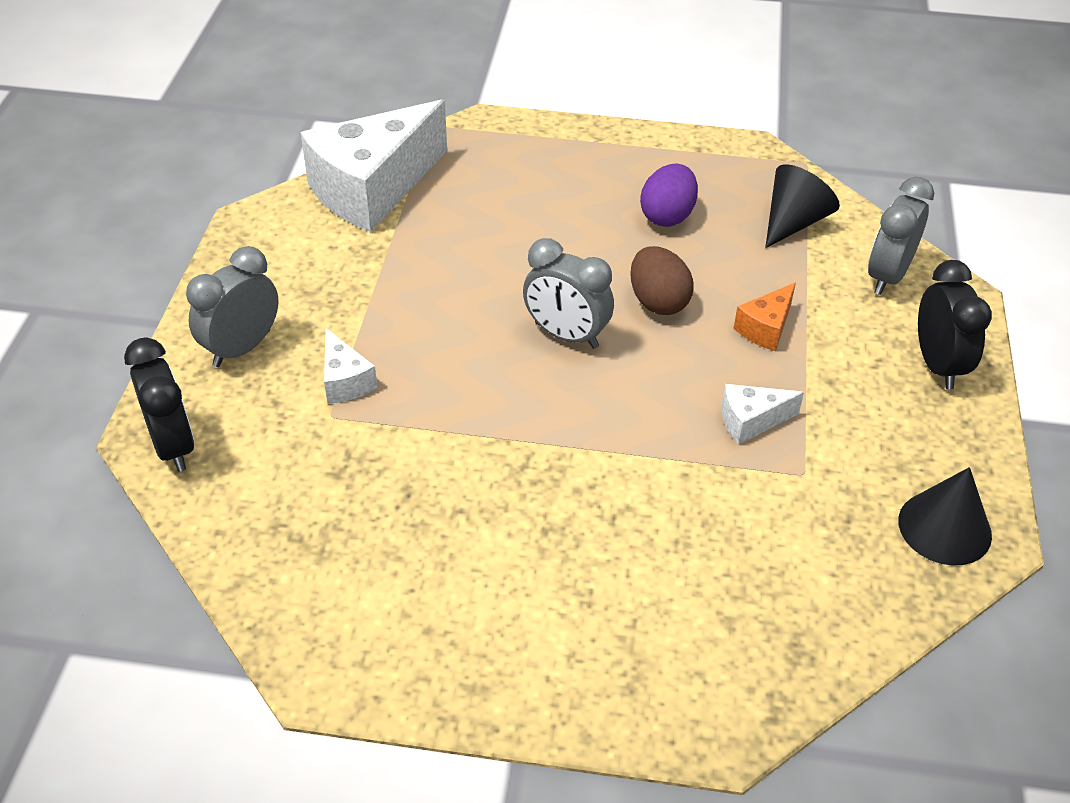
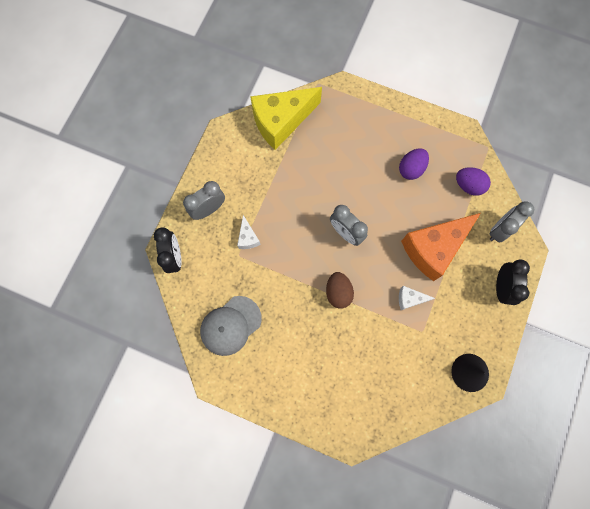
camera: 15 degrees right, 30 degrees up
(340, 550) = (230, 325): none -> grey cap
(373, 189) = (281, 122): white cheese -> yellow cheese
(658, 302) = (391, 222): brown egg -> brown egg (338, 292)
(766, 328) = (433, 248): orange cheese -> orange cheese, size x2.29
(793, 222) = (468, 185): black cone -> purple egg

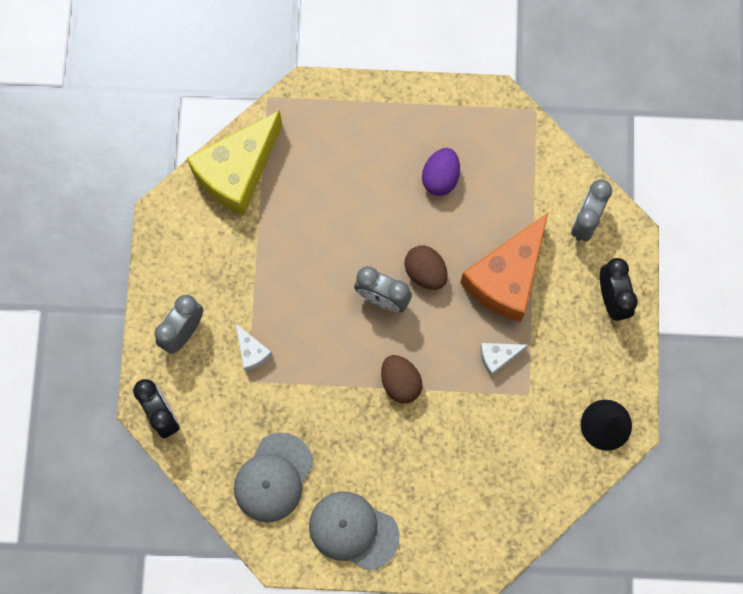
camera: 20 degrees left, 0 degrees up
(270, 381) = (353, 530): none -> grey cap
(380, 226) = (425, 272): none -> brown egg
(468, 185) = (525, 174): purple egg -> none

